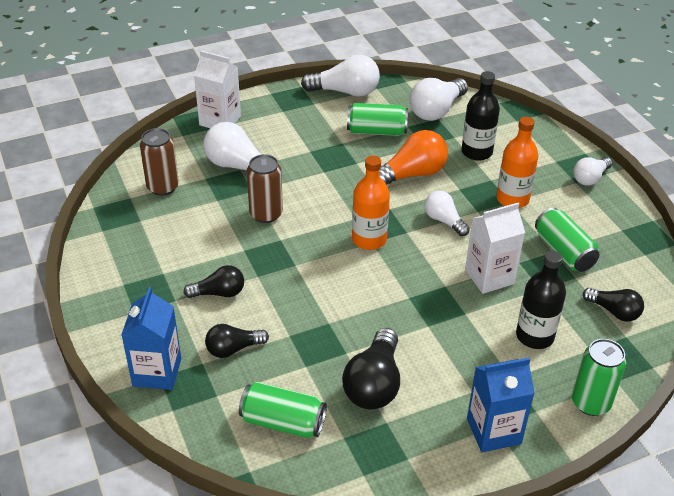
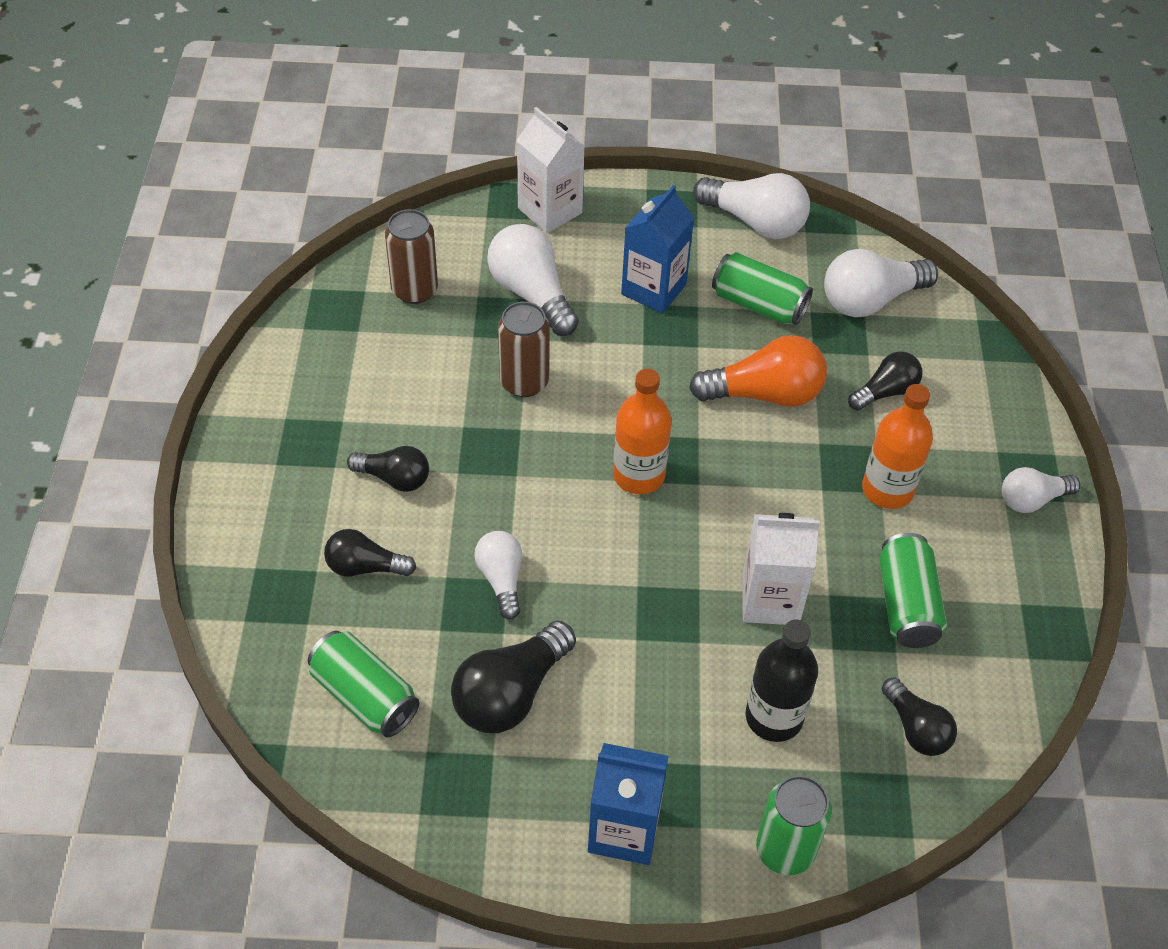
camera: 25 degrees right, 10 degrees up
(157, 372) = (255, 560): blue carton -> blue carton (653, 289)
(444, 221) = (763, 486): white light bulb -> white light bulb (501, 579)
(476, 152) = (885, 392): black bottle -> black light bulb

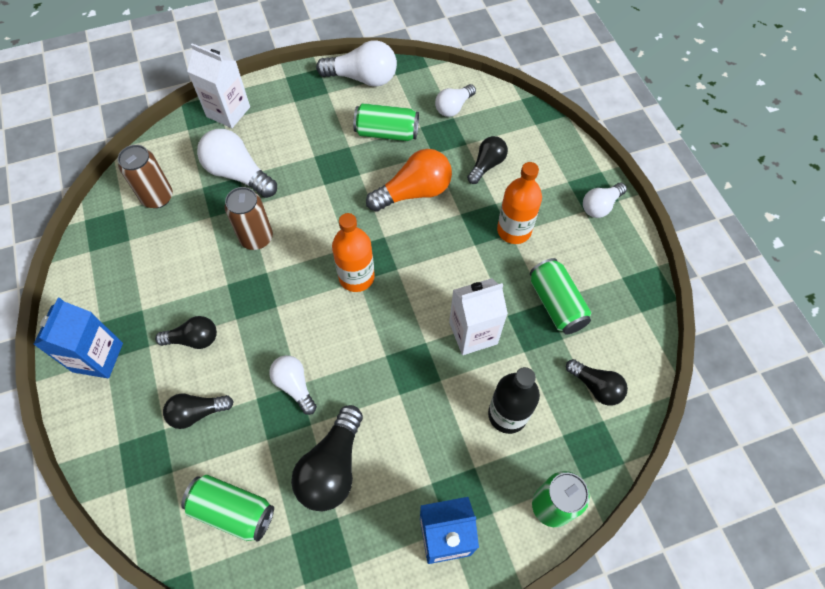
camera: 20 degrees left, 10 degrees up
(653, 289) = (316, 144): blue carton -> blue carton (98, 357)
(871, 300) = (453, 107): white light bulb -> white light bulb, size x0.62

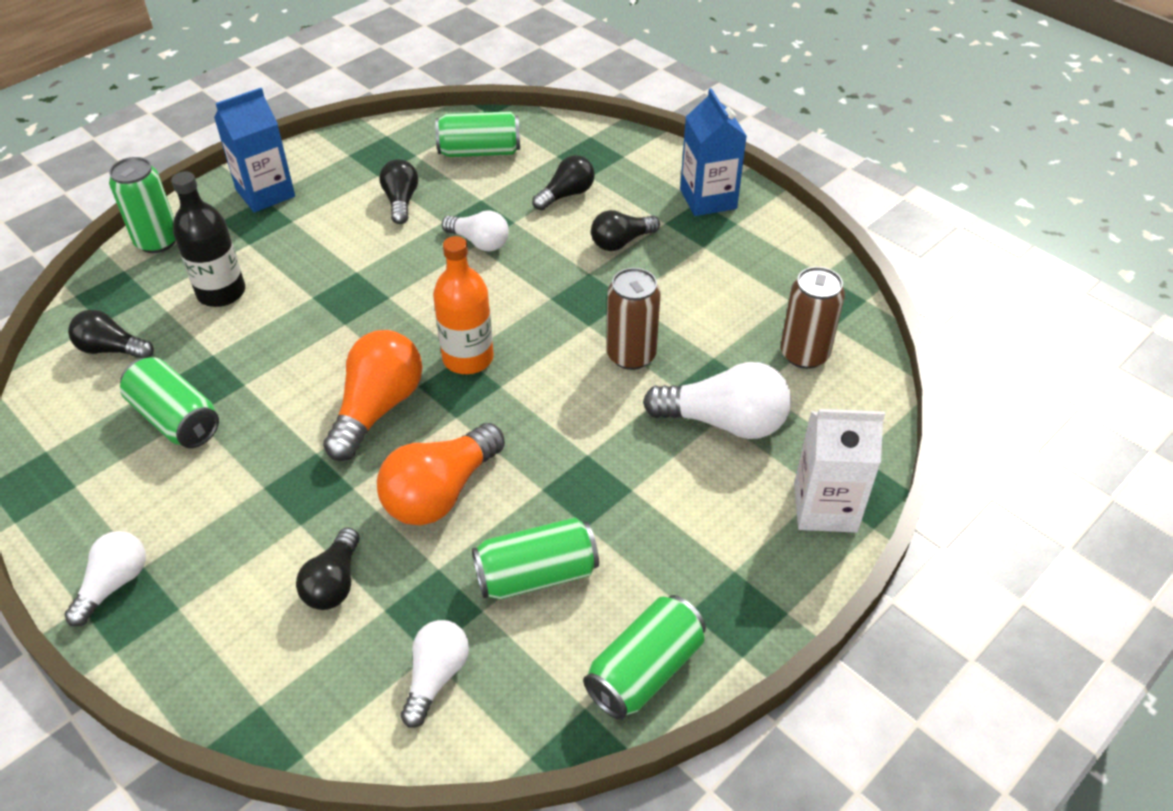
camera: 155 degrees right, 15 degrees down
(332, 467) = (401, 201): black light bulb -> black light bulb, size x0.62
(363, 78) = (644, 670): white light bulb -> green can
(428, 261) = (377, 408): none -> orange light bulb
(473, 333) = (286, 351): white carton -> none
(514, 230) = (259, 493): orange bottle -> none

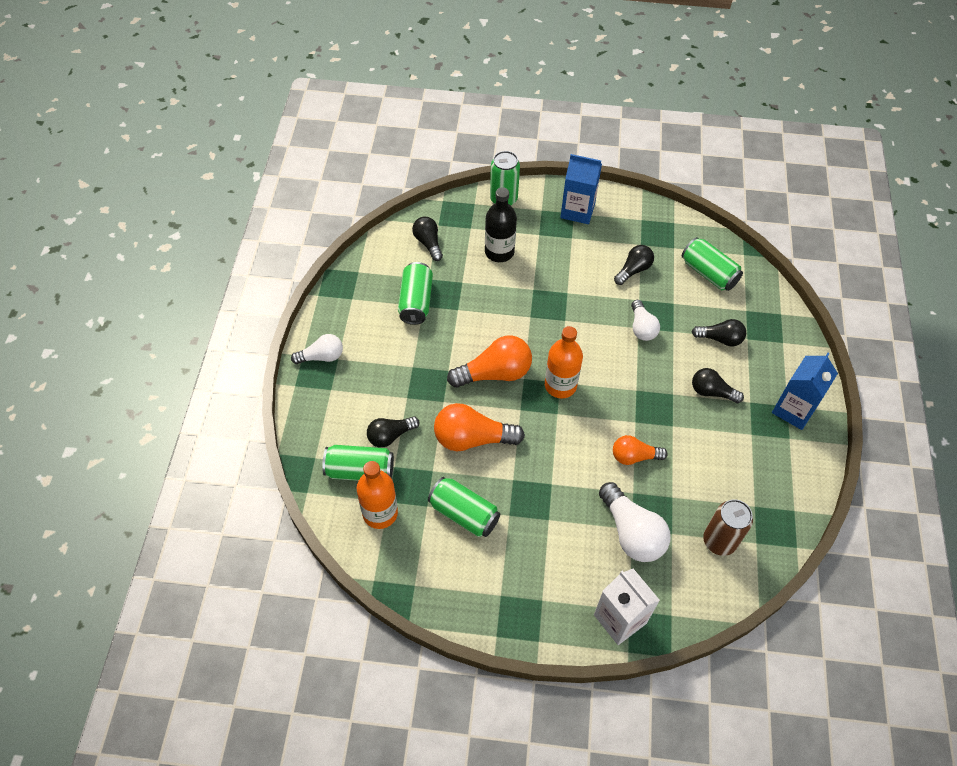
camera: 50 degrees right, 10 degrees up
(436, 677) = (380, 513): white light bulb -> orange bottle
(631, 355) = (634, 456): brown can -> orange light bulb
(644, 670) = (453, 597): green can -> green can (360, 470)

